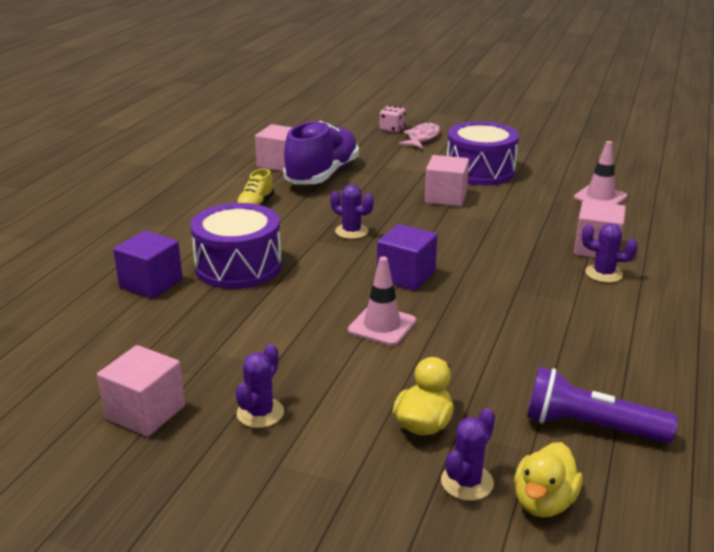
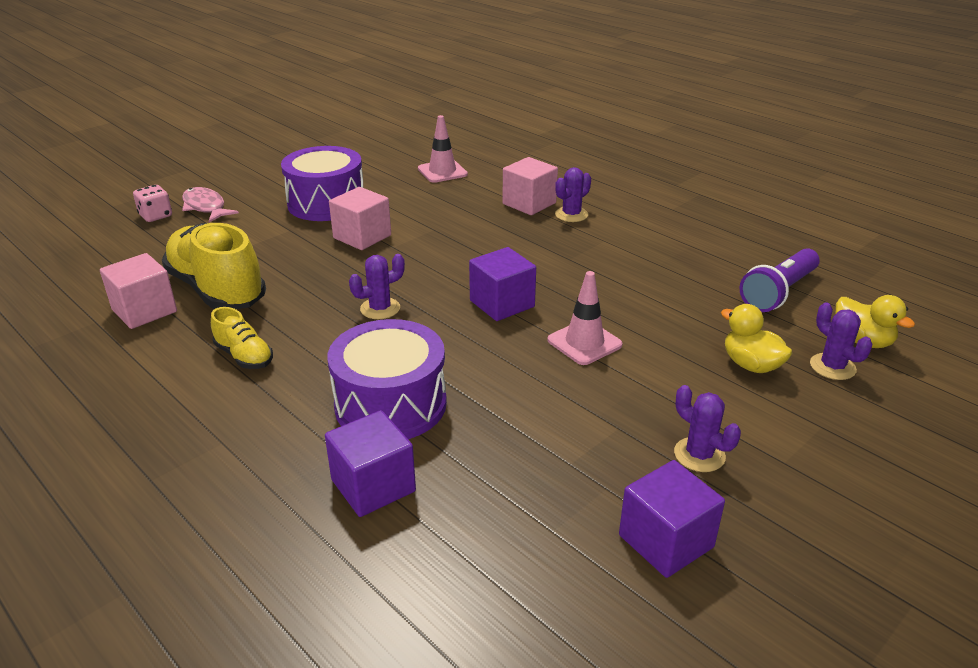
camera: 65 degrees left, 5 degrees up
(145, 412) = (666, 541): pink cube -> purple cube
(322, 175) = (217, 290): purple shoe -> yellow shoe

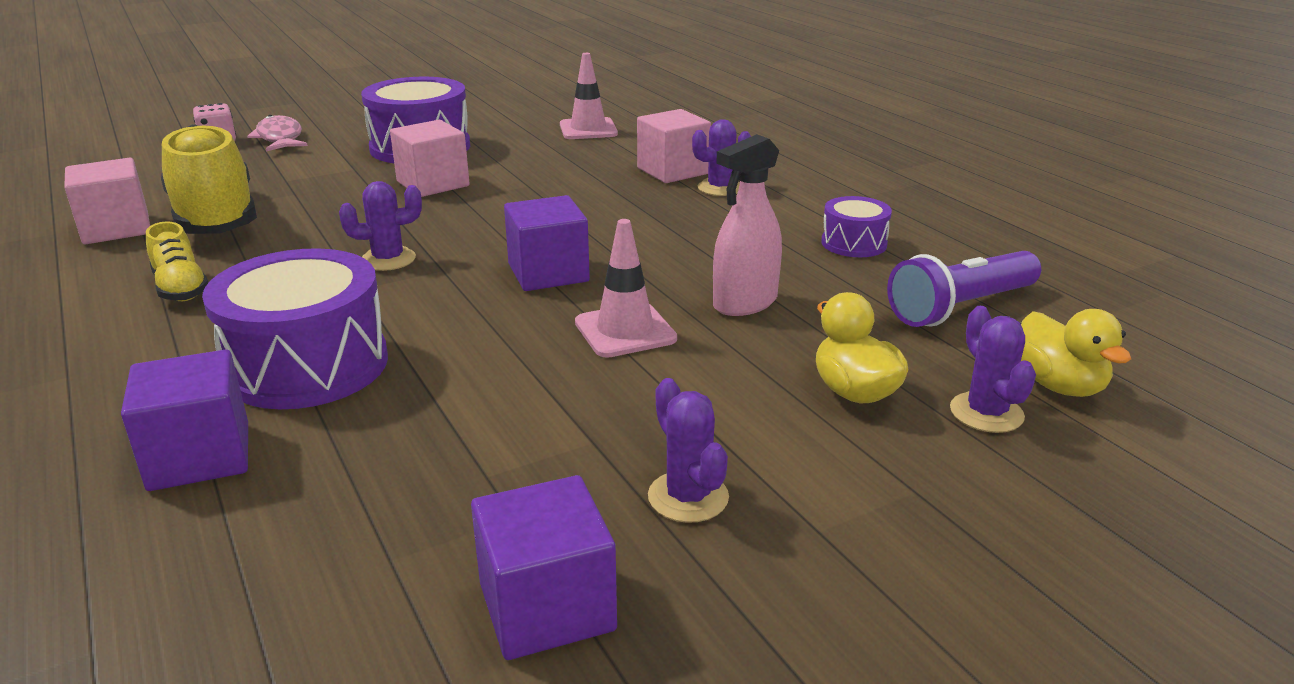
camera: 15 degrees right, 5 degrees down
(646, 309) = (744, 303): none -> pink spray bottle
(686, 251) = (854, 243): none -> purple drum

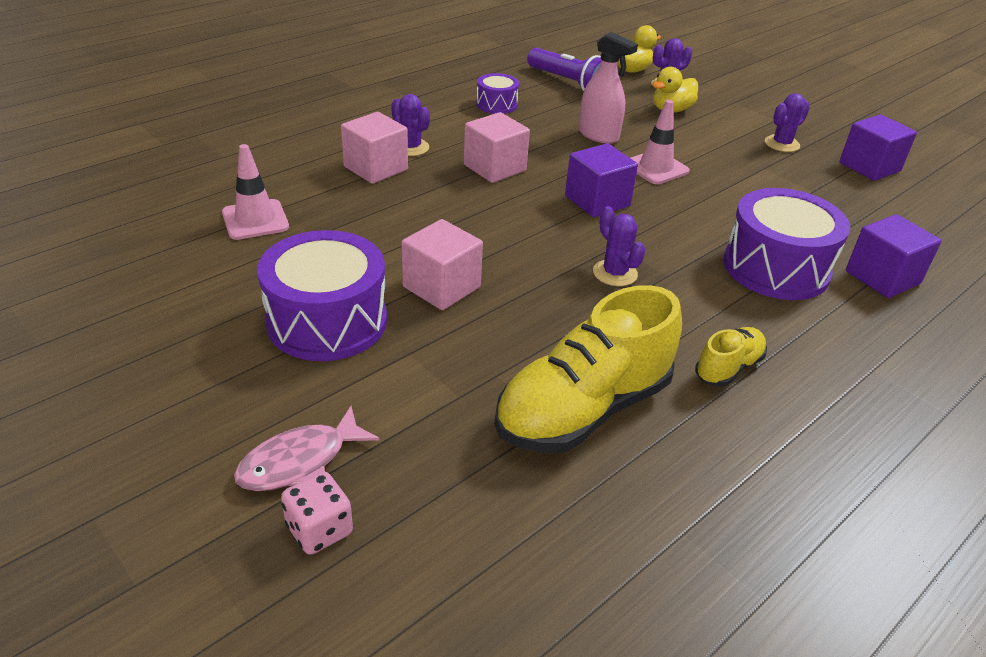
camera: 105 degrees left, 10 degrees up
(116, 229) = (646, 479): pink cube -> pink cube (494, 168)

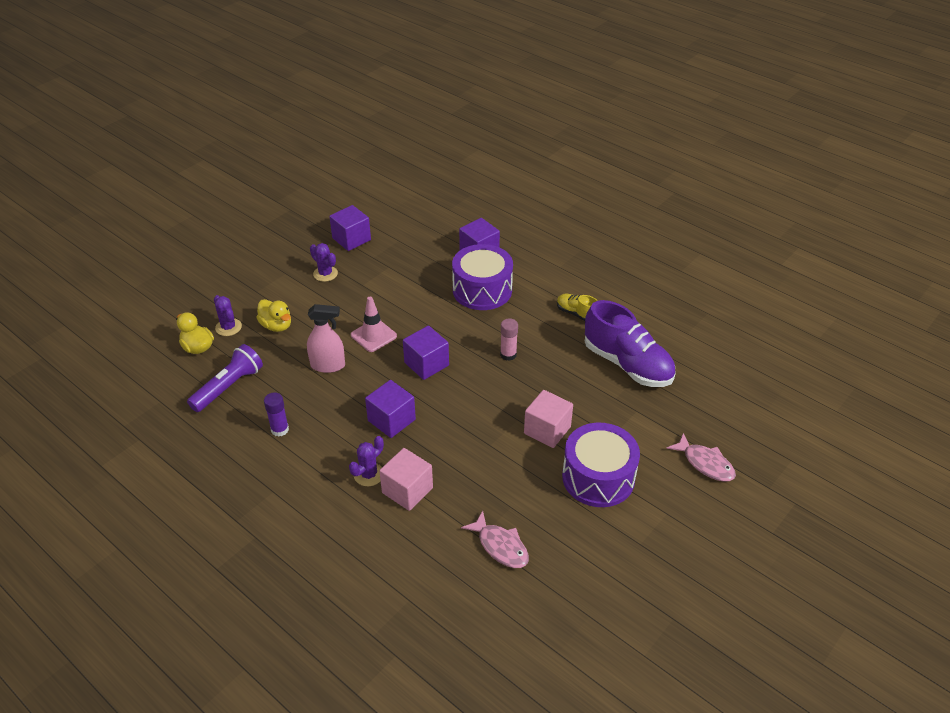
camera: 95 degrees left, 5 degrees up
(255, 220) = (500, 546): pink traffic cone -> pink fish
(319, 530) = (739, 447): pink dice -> none
(494, 168) = (391, 420): pink cube -> purple cube
(496, 104) = (280, 429): purple drum -> purple glue stick
(583, 410) = (627, 364): yellow shoe -> purple shoe
(598, 135) = (328, 365): pink spray bottle -> pink spray bottle turned 60 degrees clockwise
(615, 273) = (508, 354): purple cactus -> pink glue stick

